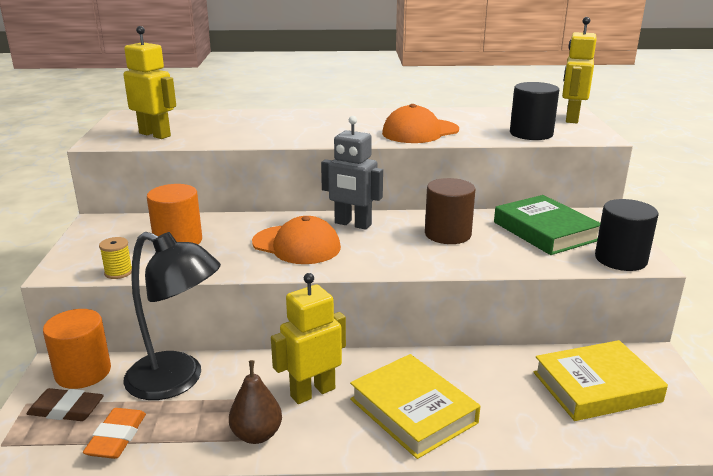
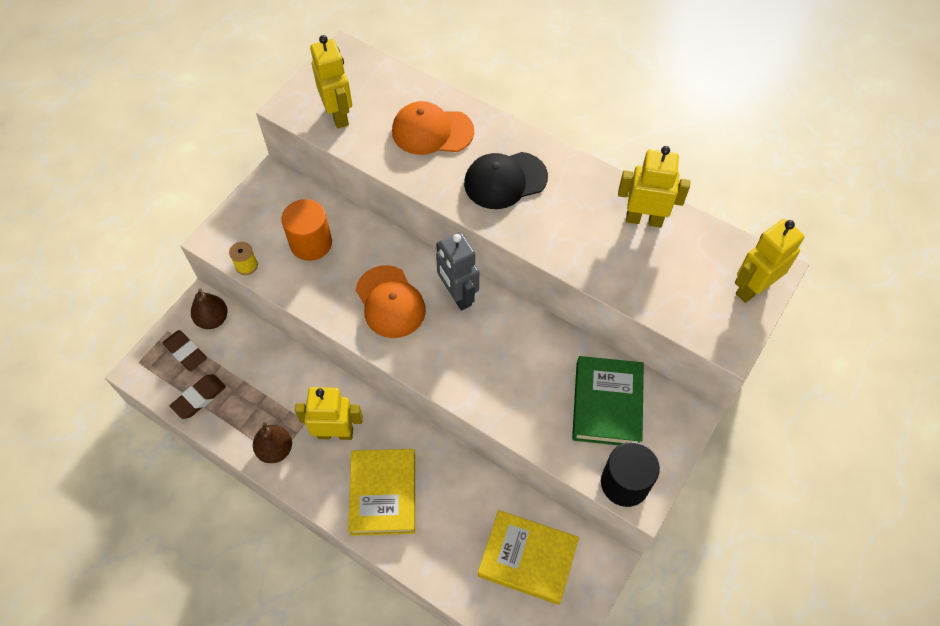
camera: 35 degrees right, 35 degrees up
(83, 372) = (213, 319): orange cylinder -> brown pear
(116, 437) = (199, 398): orange eraser -> brown eraser
(177, 380) = (262, 365): black lamp -> none
(339, 126) = (505, 180): none -> black cap
(420, 132) = (567, 235): orange cap -> orange cap (432, 131)
(448, 234) = (520, 358): brown cylinder -> none
(461, 116) = (644, 219): none -> yellow robot
(531, 134) = (669, 299): black cylinder -> none

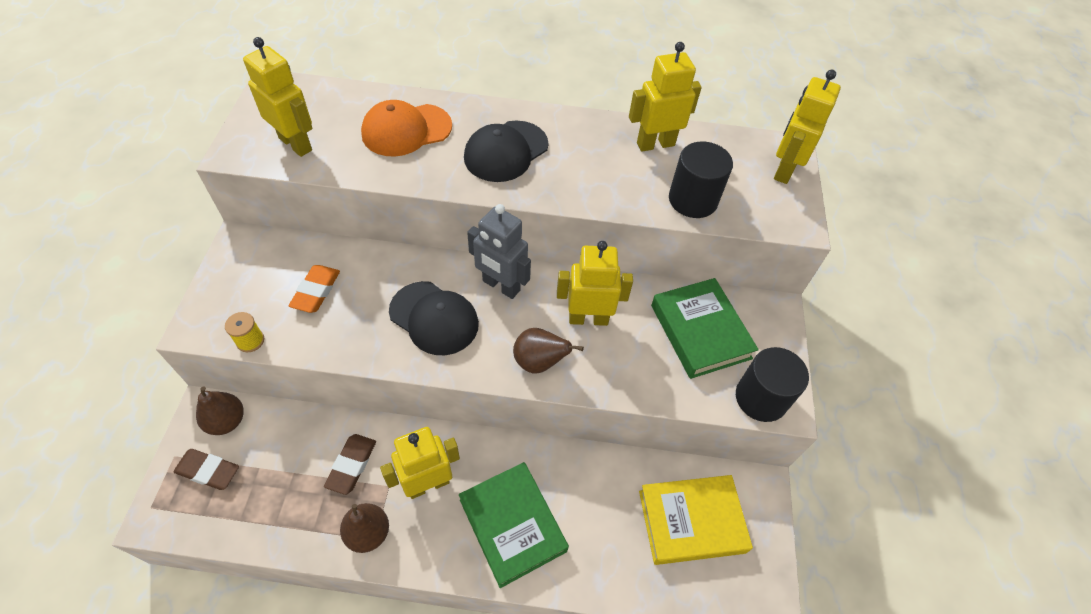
camera: 30 degrees left, 5 degrees down
(199, 398) = (248, 515): brown eraser -> brown eraser (352, 465)
(311, 243) = (316, 291): orange cylinder -> orange eraser
(383, 494) = (512, 525): yellow book -> green book
(390, 302) = (434, 318): orange cap -> black cap
(454, 373) = (539, 362): none -> brown pear
(515, 353) = (588, 318): none -> yellow robot
(645, 286) = (693, 200): none -> black cylinder

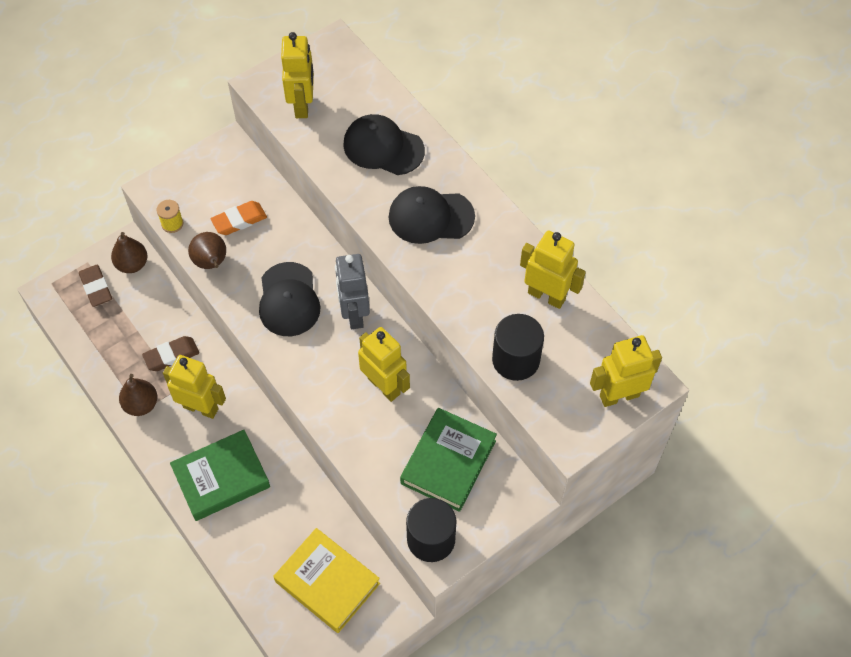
camera: 50 degrees right, 5 degrees up
(406, 130) = (383, 147): orange cap -> black cap
(512, 525) = (221, 478): green book -> green book turned 45 degrees clockwise
(539, 362) = (319, 386): brown pear -> brown pear (211, 263)

